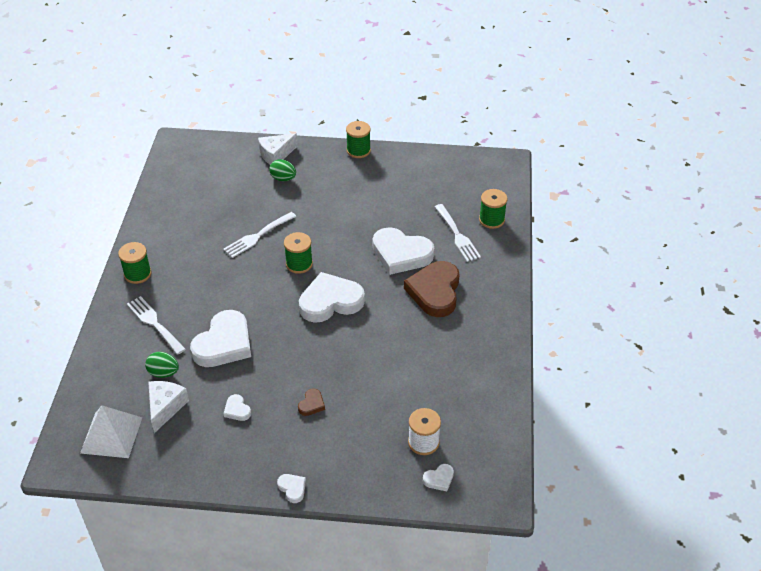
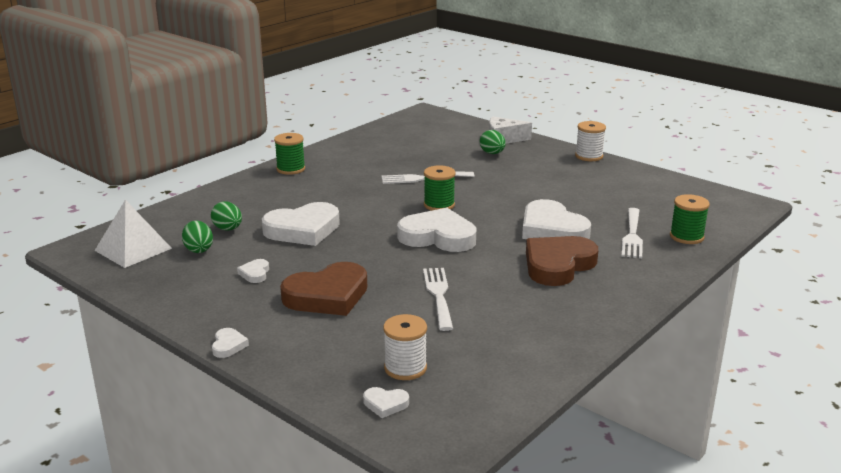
camera: 35 degrees right, 20 degrees down
(154, 323) = (263, 199): white fork -> white fork (438, 295)
(165, 407) = (198, 249): white cheese -> green egg
(311, 404) = (327, 296): brown heart -> brown heart, size x2.33
(358, 150) = (589, 156): green spool -> white spool

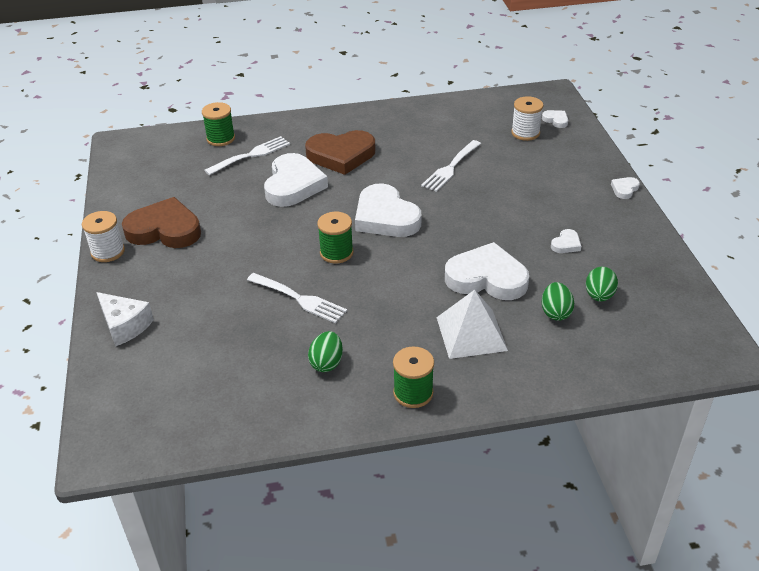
camera: 140 degrees left, 15 degrees up
(133, 249) = (662, 325): white pyramid -> white pyramid (471, 333)
(327, 296) = (527, 199): brown heart -> brown heart (164, 230)
(492, 153) = (178, 305): green egg -> green egg (326, 363)

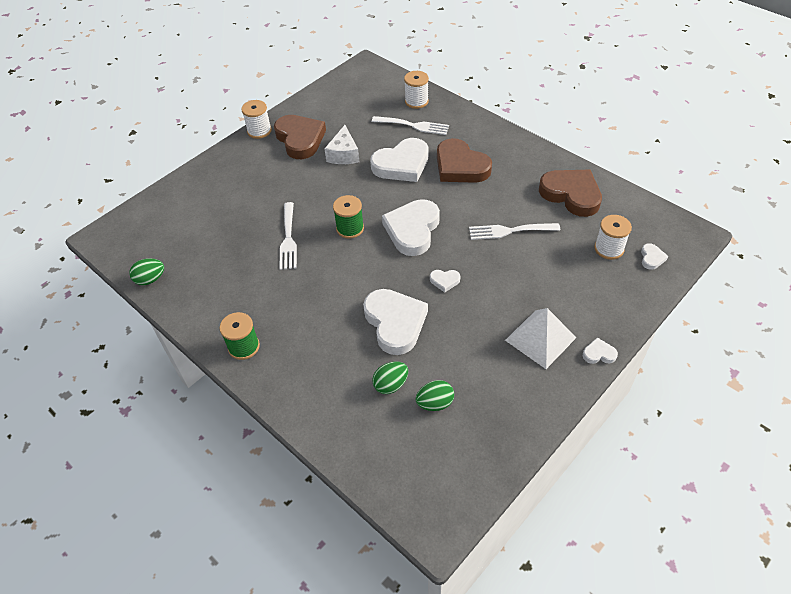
camera: 55 degrees right, 10 degrees up
(125, 326) = (203, 180): white cheese -> white cheese (344, 154)
(221, 138) = (416, 101): green spool -> white spool
(326, 363) = (239, 287): green egg -> green egg (150, 279)
(447, 120) = (571, 194): none -> brown heart
(471, 333) = (326, 346): white pyramid -> white pyramid (540, 338)
(566, 244) = (481, 350): white heart -> white heart (444, 281)

